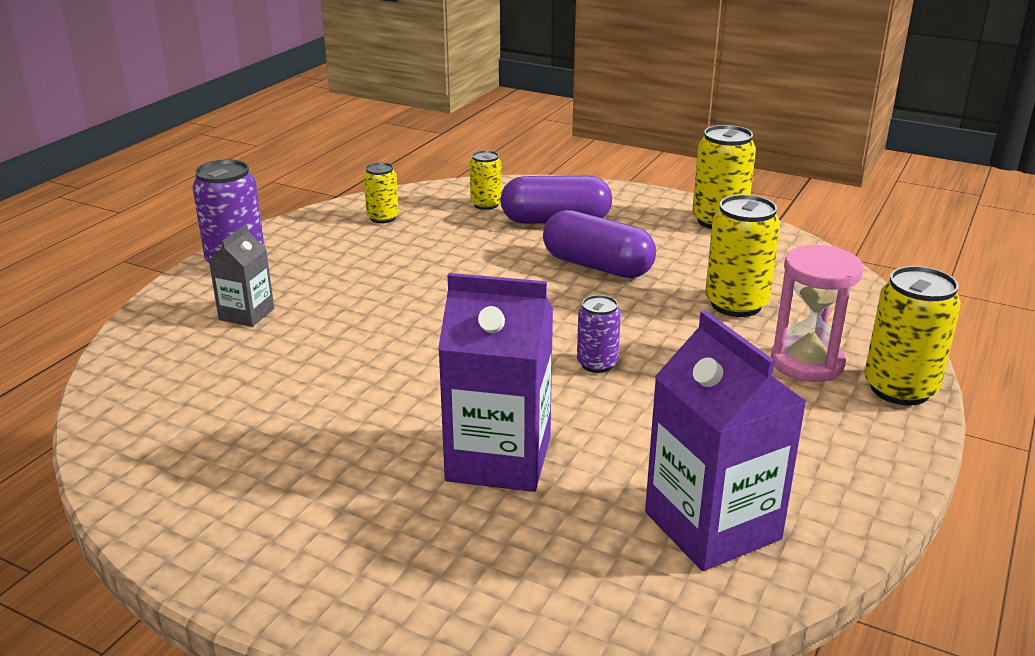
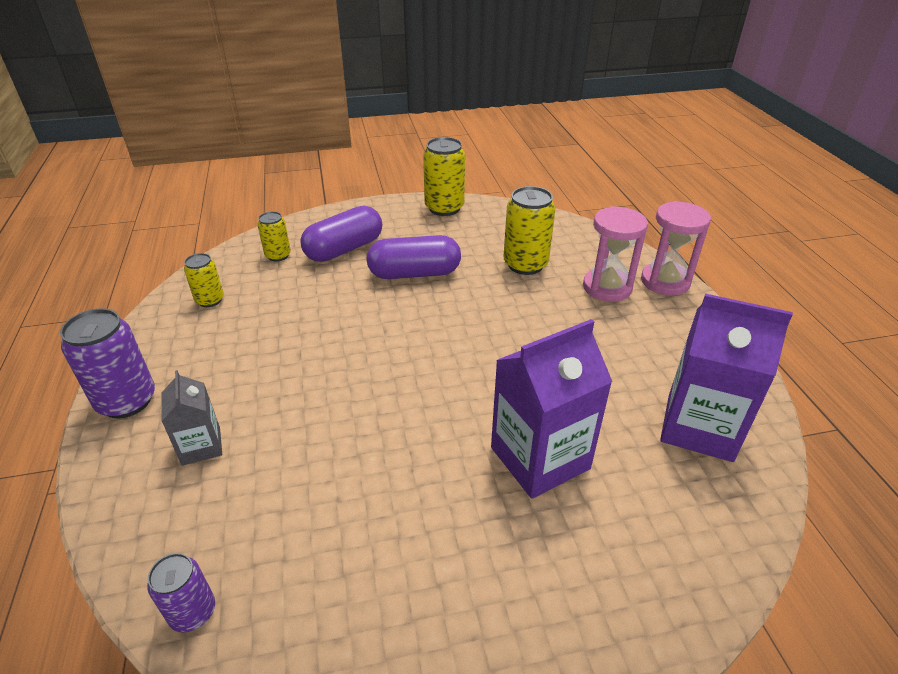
camera: 40 degrees left, 10 degrees up
(597, 364) = (505, 349): purple can -> purple can (193, 612)
(900, 389) = (665, 281): yellow can -> pink hourglass

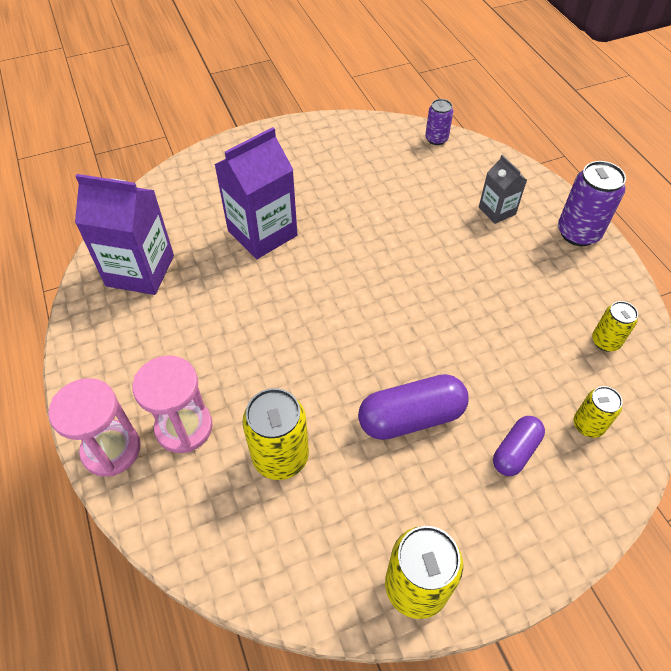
camera: 170 degrees right, 15 degrees up
(344, 249) = (515, 451): purple capsule -> purple capsule, size x0.62

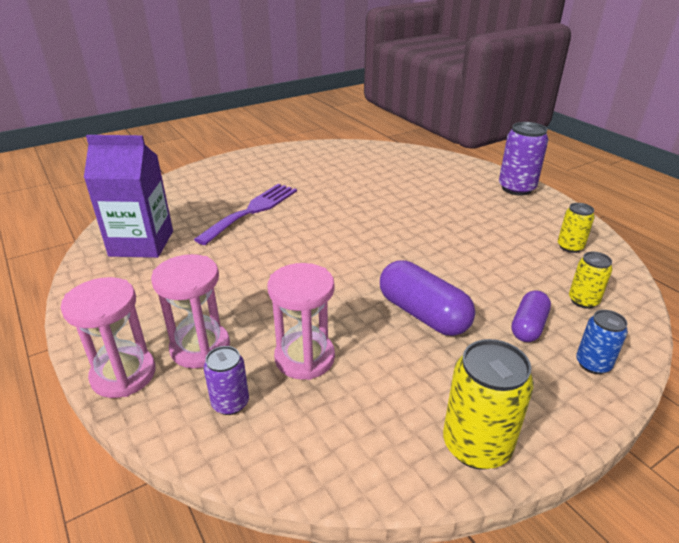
camera: 10 degrees left, 20 degrees down
(262, 233) = (252, 211): purple carton -> purple fork
(280, 456) = (304, 358): yellow can -> pink hourglass
(411, 417) = (423, 314): purple capsule -> purple capsule turned 75 degrees clockwise
(436, 139) = (383, 149): purple can -> purple can (230, 403)
(497, 211) = (447, 182): grey carton -> none
(564, 512) = (593, 364): none -> blue can

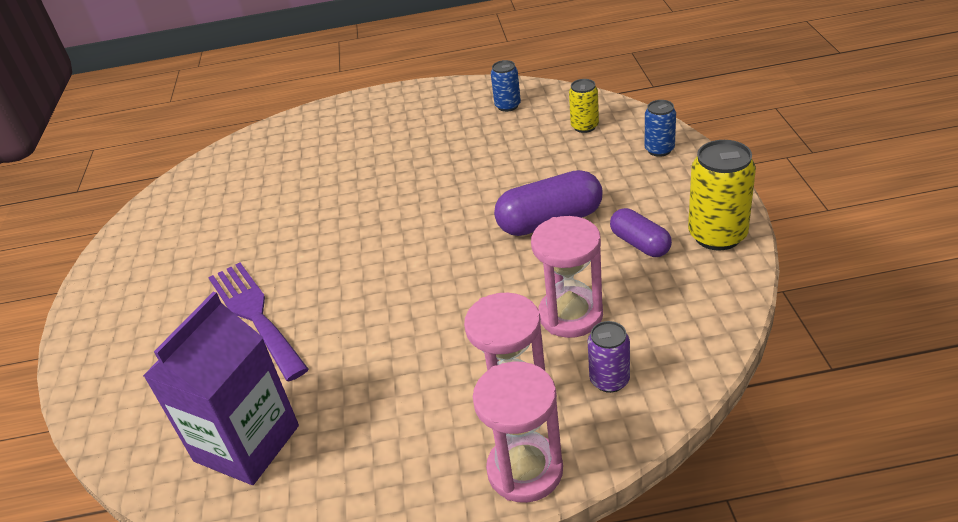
camera: 60 degrees left, 5 degrees up
(516, 188) = (386, 101): purple can -> none
(528, 326) = (600, 166): purple capsule -> purple capsule (640, 244)
(570, 247) = (507, 106): yellow can -> blue can

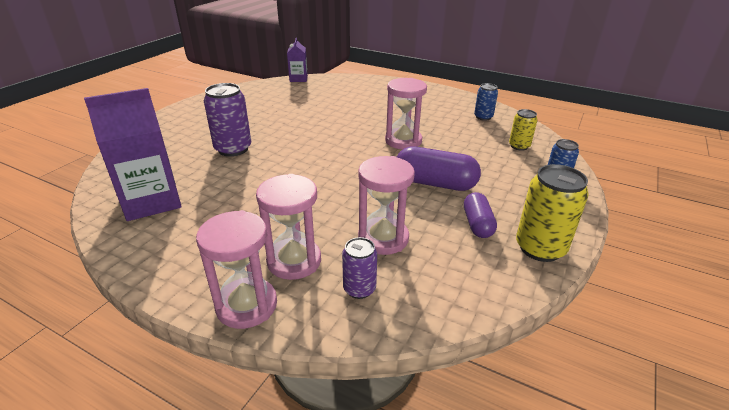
camera: 30 degrees right, 5 degrees down
(200, 163) = (298, 79): none -> purple carton
(255, 315) = (233, 149): purple fork -> purple can
(455, 186) = (403, 141): none -> pink hourglass

